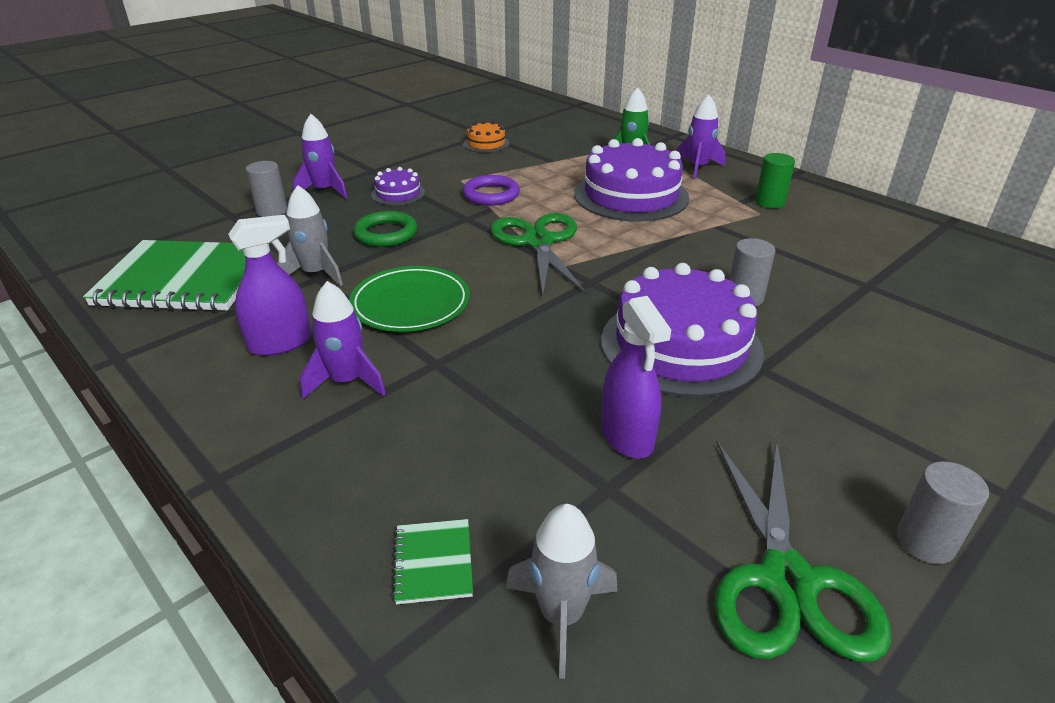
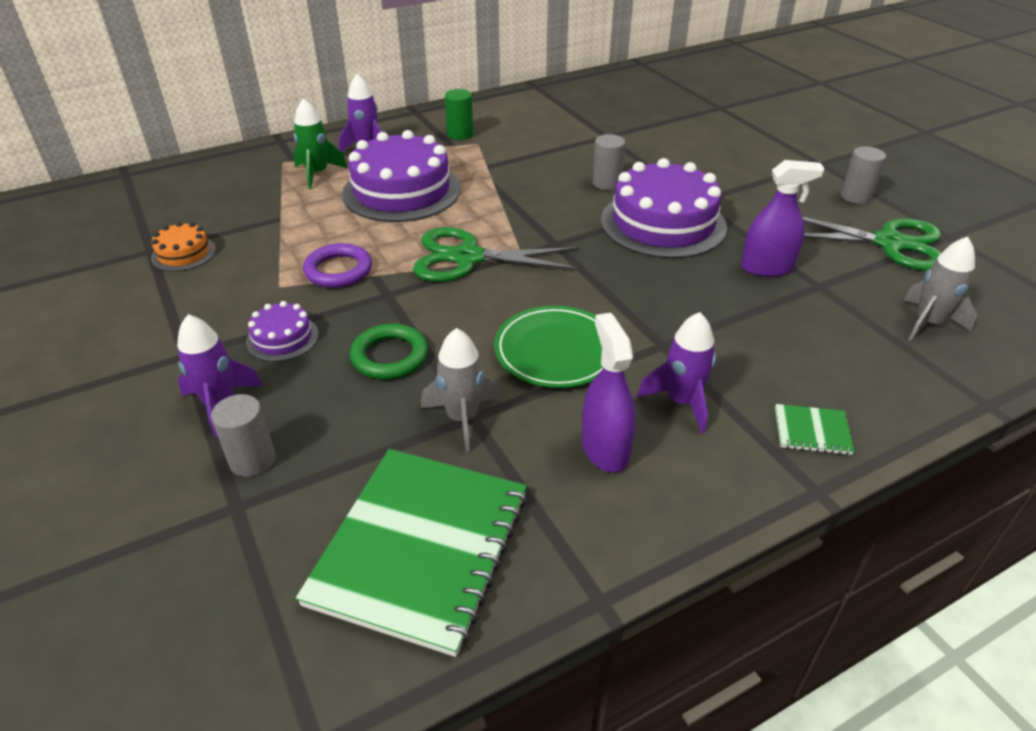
camera: 75 degrees left, 5 degrees up
(433, 562) = (895, 369): green notebook -> green notebook (812, 431)

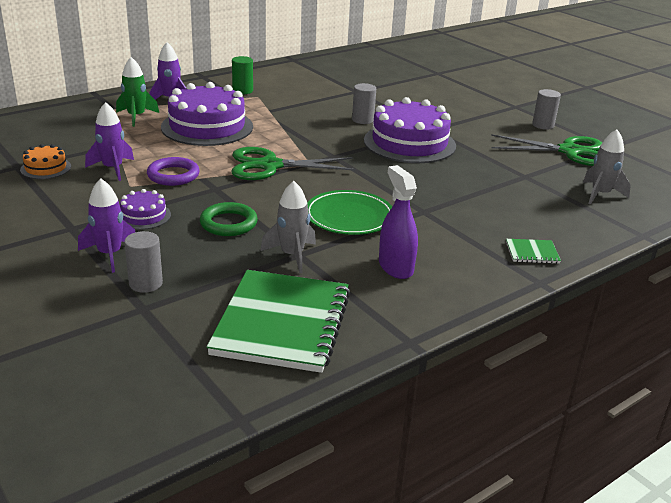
camera: 10 degrees left, 10 degrees down
(681, 402) = (442, 241): purple rocket -> purple rocket (113, 169)
(767, 268) = (487, 167): purple spray bottle -> none

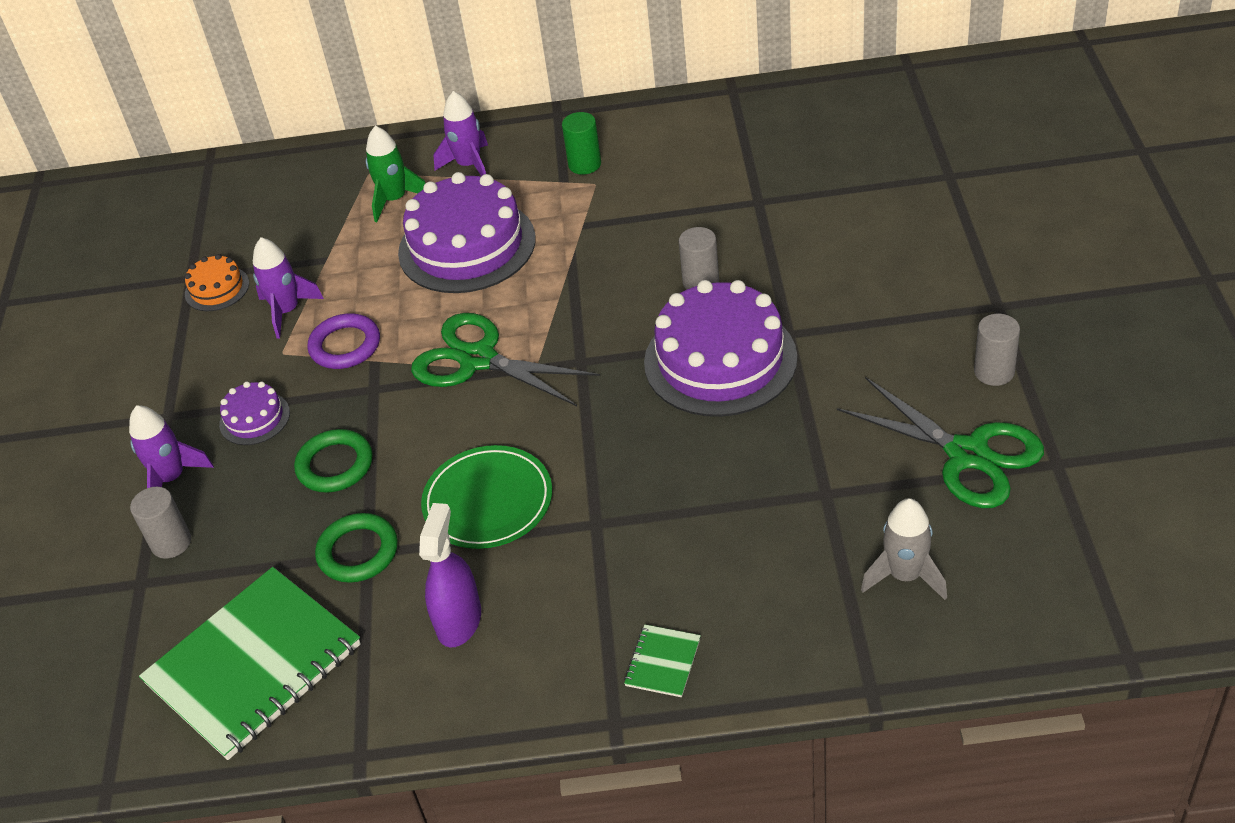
camera: 40 degrees right, 15 degrees up
(292, 255) = (358, 552): grey rocket -> green ring
(532, 253) = (663, 662): green notebook -> green notebook turned 75 degrees clockwise

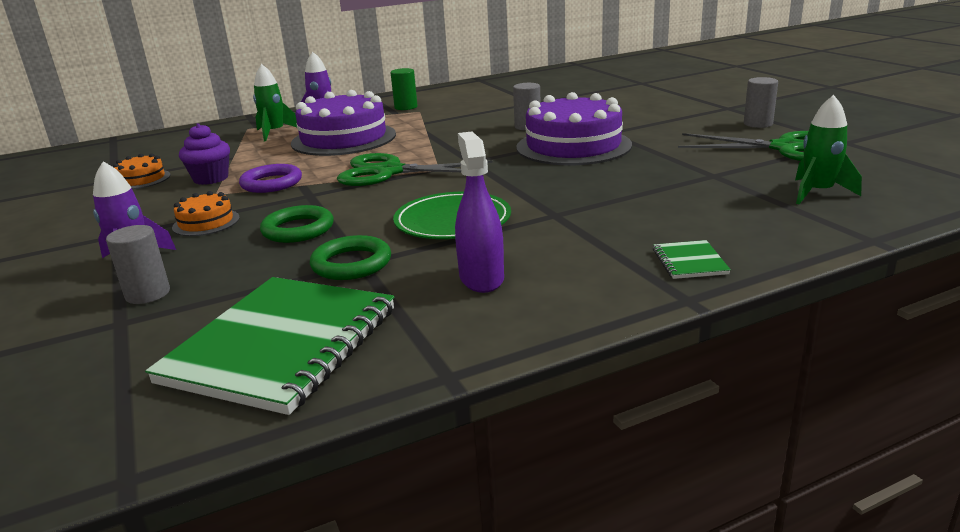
camera: 25 degrees left, 20 degrees down
(254, 418) = (206, 222): purple cake -> orange cake
(287, 311) = (211, 178): purple rocket -> purple cupcake
(905, 575) = (818, 193): grey rocket -> green rocket

